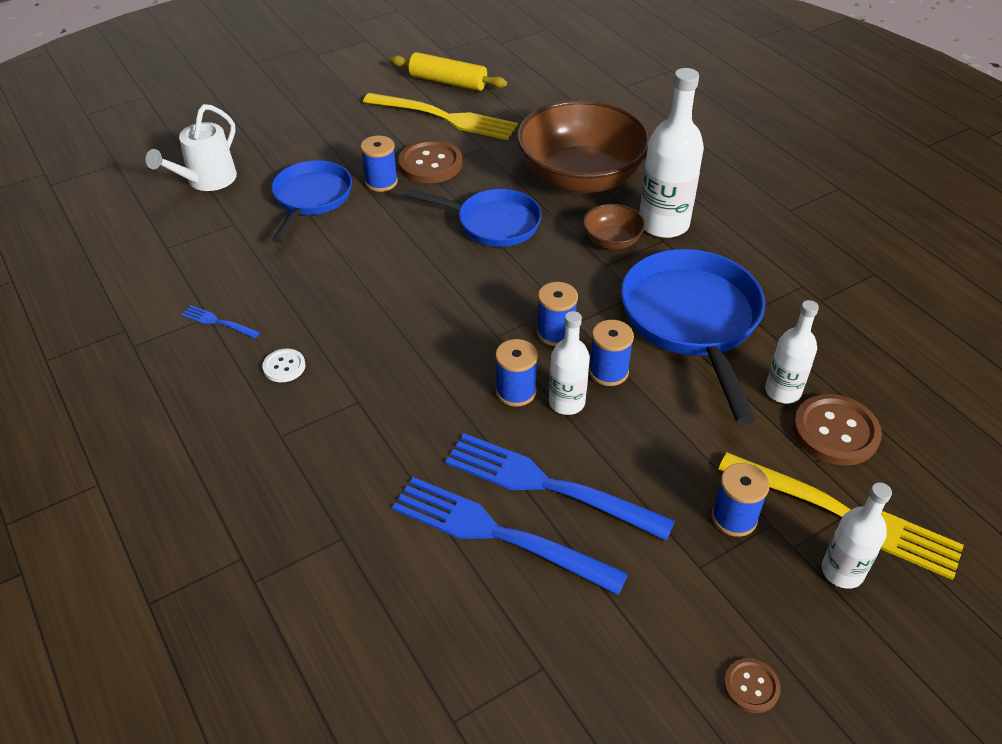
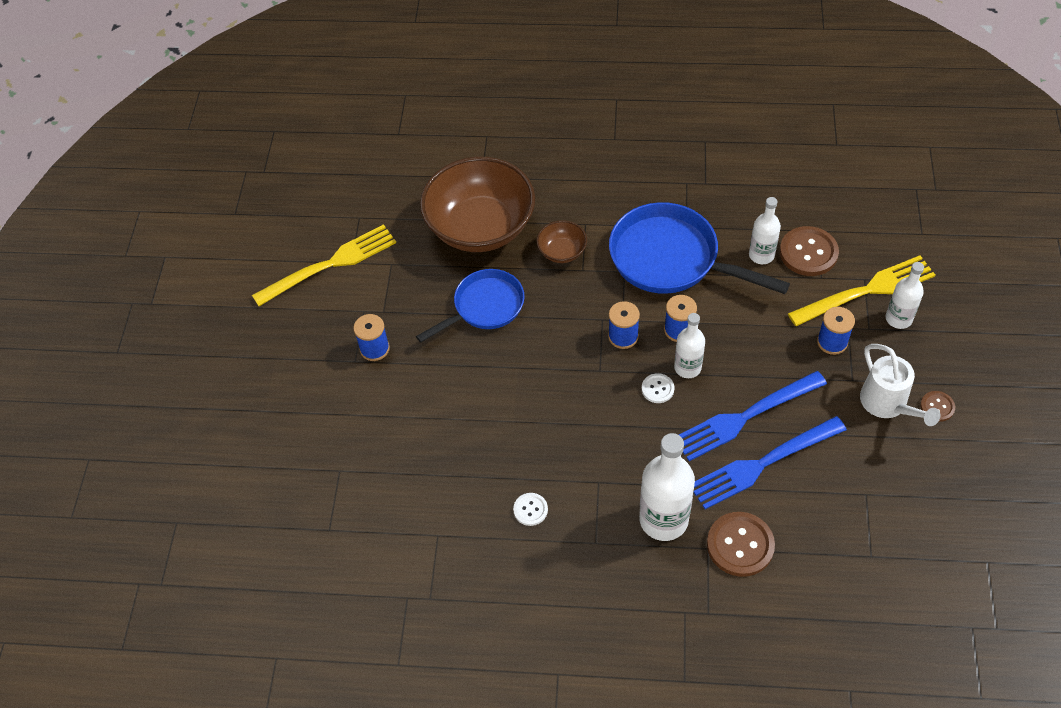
camera: 50 degrees left, 10 degrees up
(206, 181) = (264, 465): white watering can -> white watering can (888, 404)
(218, 322) = (449, 531): blue fork -> none
(311, 199) = (354, 404): blue pan -> none
(430, 164) = (381, 306): brown button -> brown button (740, 545)
(448, 82) = (283, 236): yellow rolling pin -> none
(516, 391) = (657, 389): blue spool -> white button
(663, 224) = (570, 213): white bottle -> white bottle (663, 519)

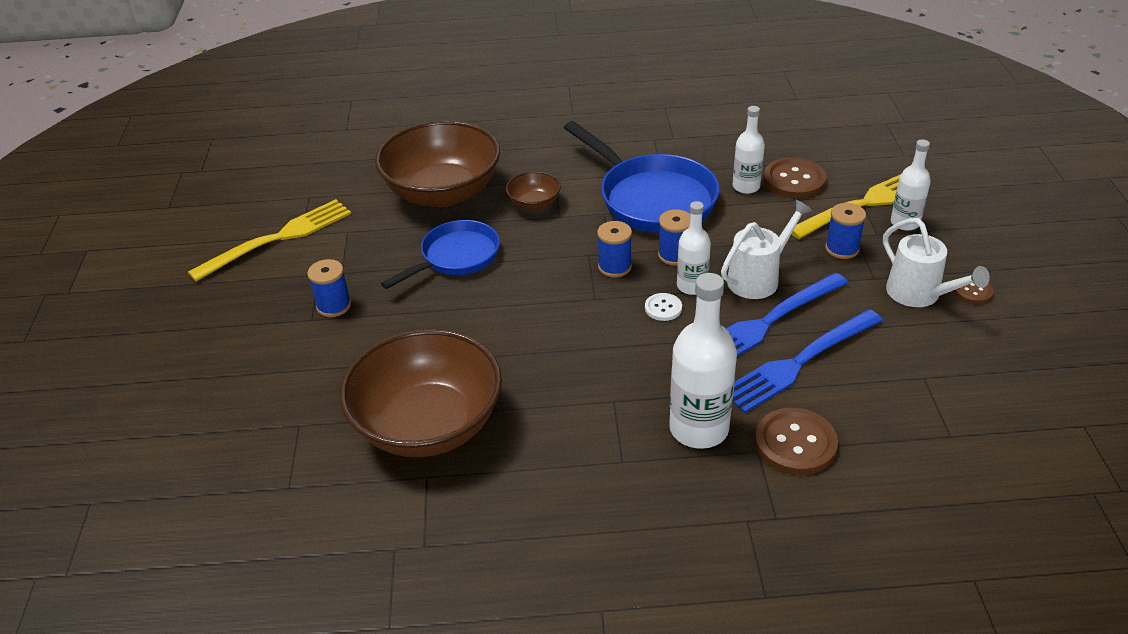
camera: 10 degrees left, 15 degrees down
(443, 485) = (428, 425): none -> brown bowl
(530, 510) = (537, 437): white button -> none
(671, 259) = (652, 198): blue pan -> blue pan turned 150 degrees counterclockwise
(749, 366) = (758, 278): none -> white watering can

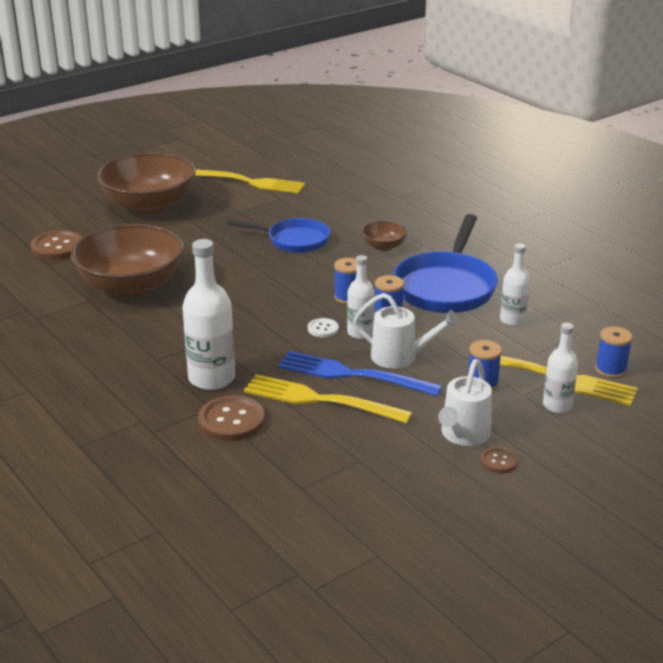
camera: 55 degrees right, 10 degrees down
(334, 306) = (206, 221): blue spool -> blue spool (610, 370)
(442, 192) = (356, 212): brown bowl -> brown bowl (149, 205)
(794, 180) = (550, 338): brown button -> brown button (57, 247)
(798, 363) = (319, 400): blue fork -> yellow fork

